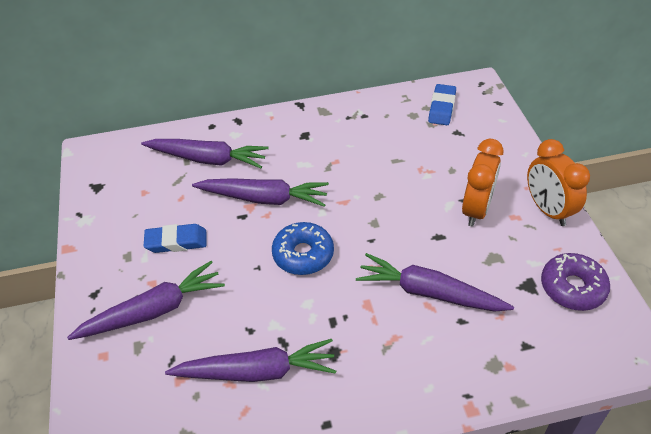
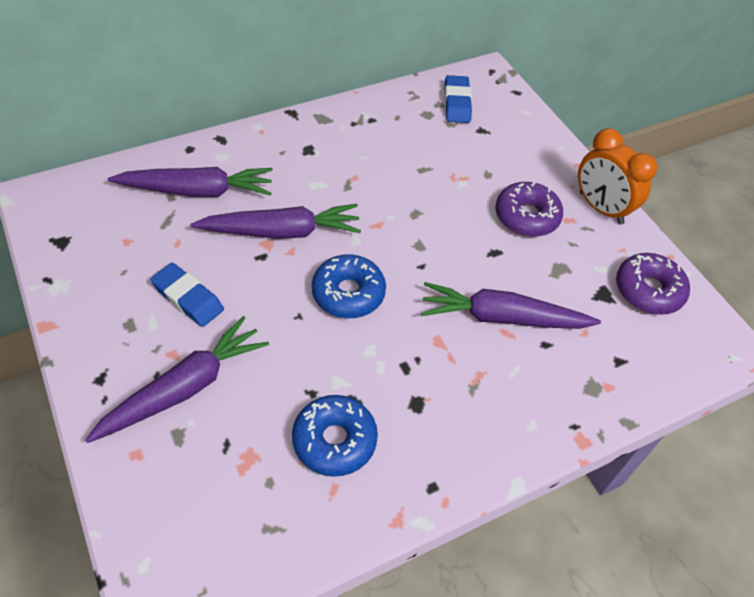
camera: 20 degrees left, 5 degrees up
(176, 241) = (188, 298): blue eraser -> blue eraser turned 60 degrees clockwise
(257, 371) = (334, 440): purple carrot -> blue donut
(476, 209) = (526, 216): orange clock -> purple donut

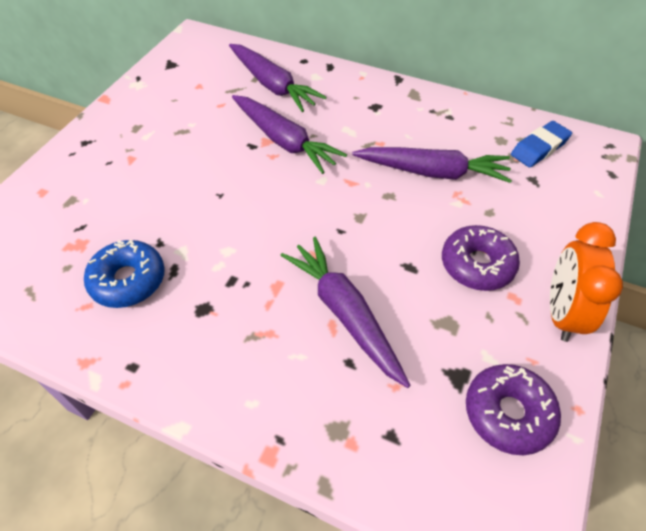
camera: 55 degrees right, 0 degrees up
(184, 388) = (109, 180): purple carrot -> purple carrot (432, 172)
(188, 298) = (181, 137): blue eraser -> none
(348, 293) = (267, 207): blue donut -> none

